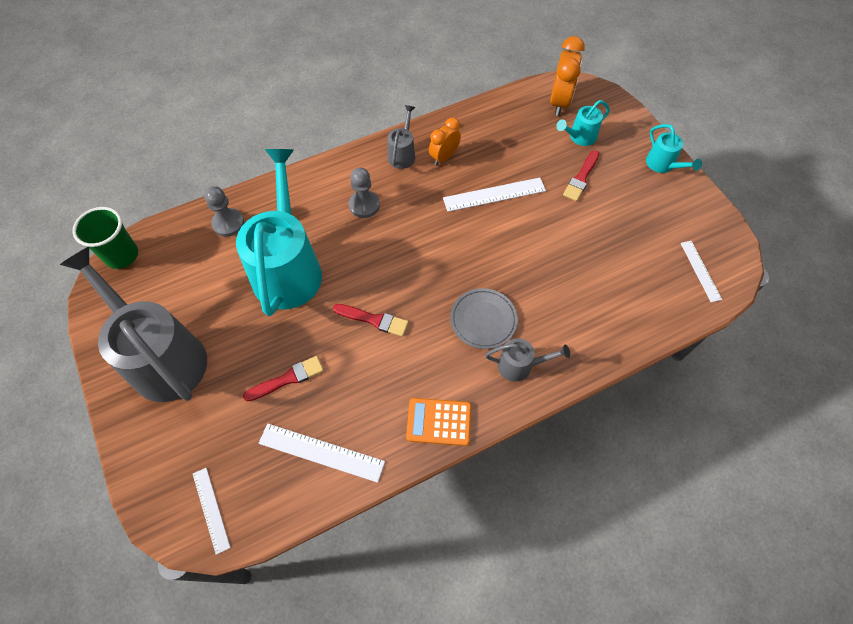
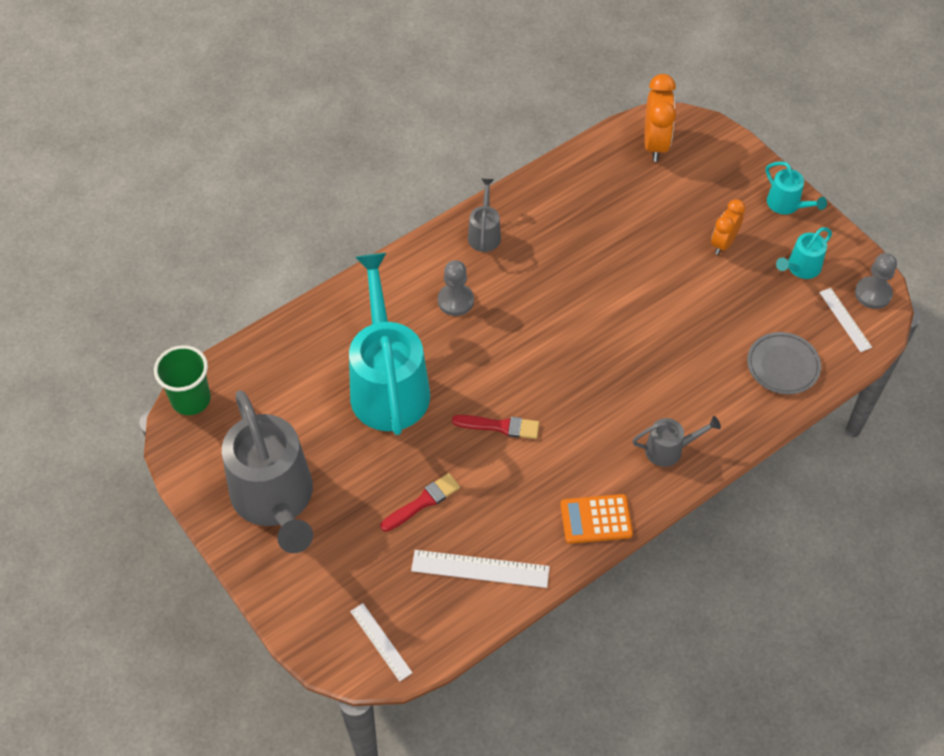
camera: 10 degrees left, 5 degrees down
(161, 356) = (276, 501): grey watering can -> grey watering can turned 150 degrees counterclockwise
(228, 223) = (303, 345): grey pawn -> grey pawn (873, 294)
(444, 157) = (534, 231): orange clock -> orange clock (723, 243)
(483, 320) = (620, 408): grey plate -> grey plate (783, 365)
(494, 194) = (602, 266): white ruler -> none
(579, 137) = (686, 184): turquoise watering can -> turquoise watering can (800, 268)
(581, 178) = (697, 233): red brush -> none

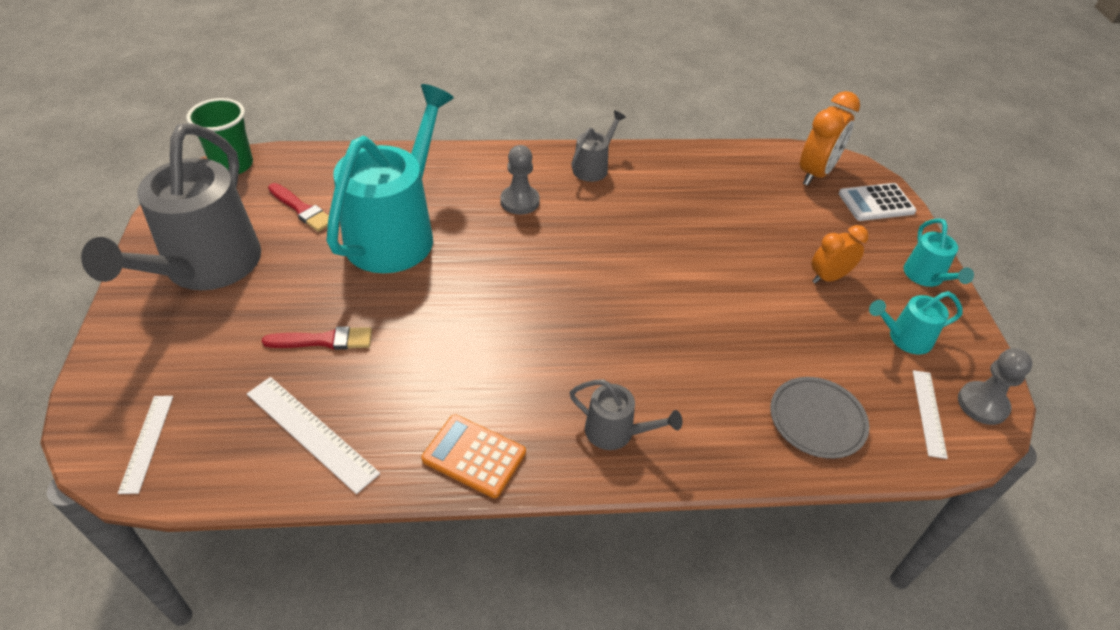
camera: 30 degrees right, 10 degrees down
(500, 426) = (461, 317): red brush -> red brush (302, 209)
(716, 151) = (876, 203): none -> white calculator

